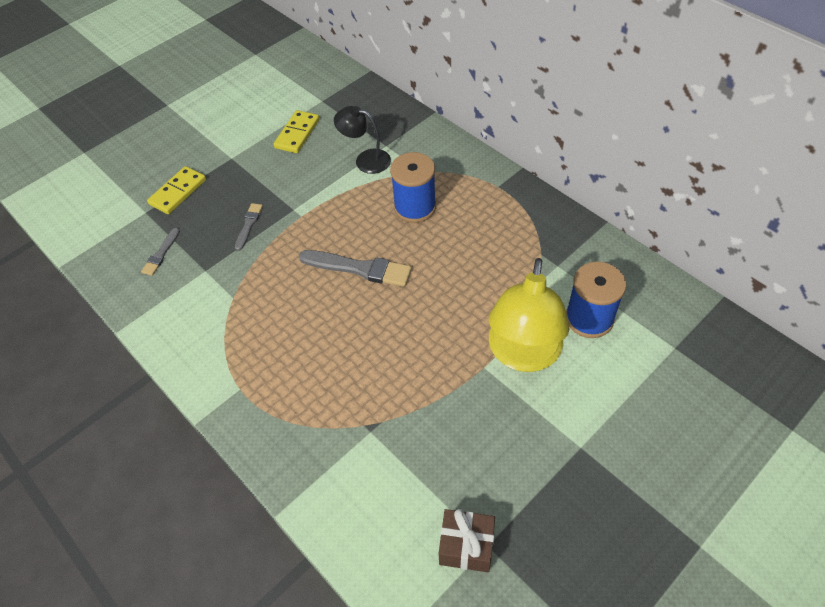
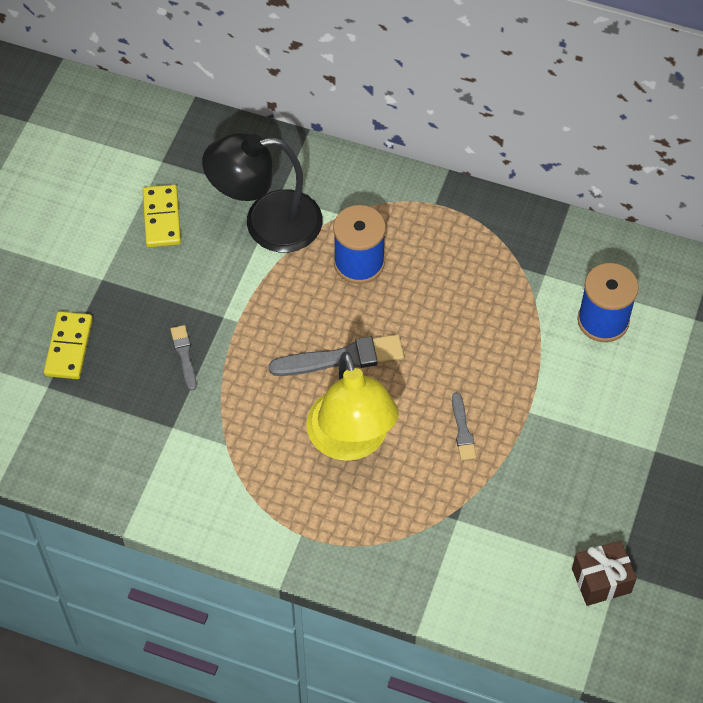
camera: 30 degrees left, 5 degrees up
(161, 254) = (106, 429): grey brush -> grey brush (462, 430)
(365, 160) = (267, 223): black lamp -> black lamp, size x1.73
(523, 355) = (559, 384): yellow lamp -> yellow lamp (351, 441)

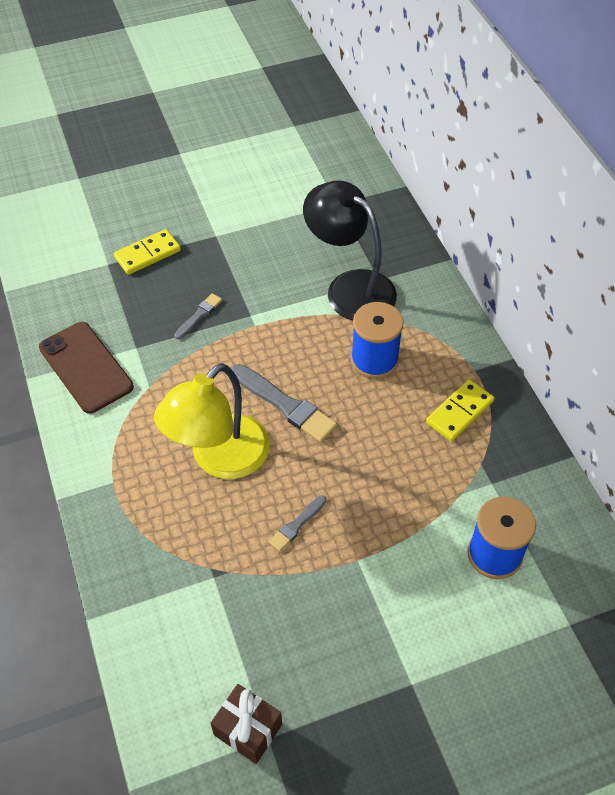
camera: 50 degrees right, 5 degrees down
(156, 480) = (86, 367): none -> brown phone
(162, 218) = (294, 232): yellow domino -> yellow domino (459, 412)

